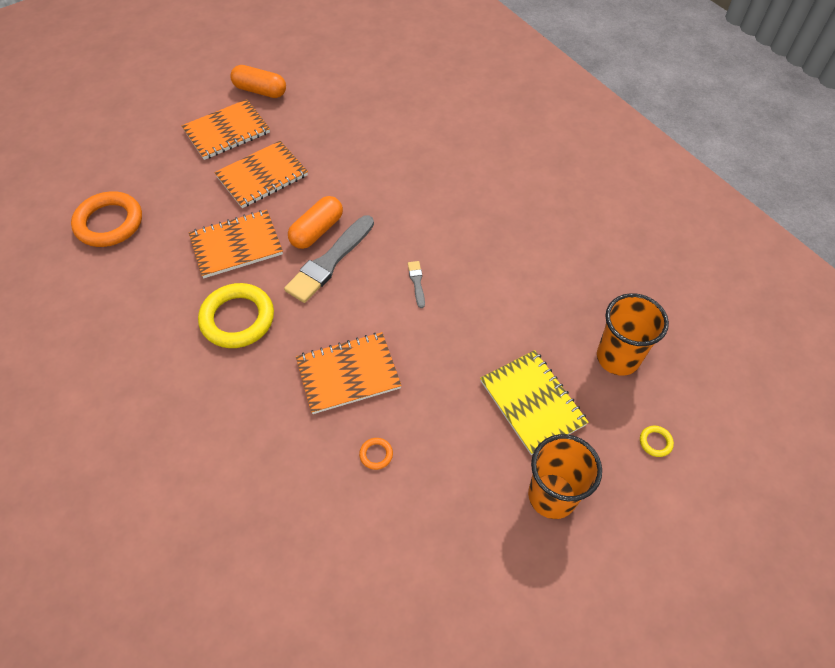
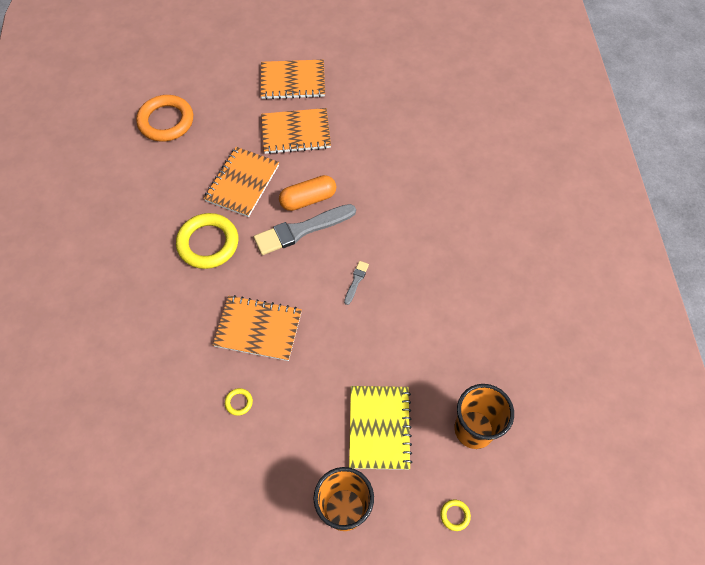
camera: 30 degrees right, 5 degrees up
(236, 245) = (242, 183): orange notebook -> orange notebook turned 75 degrees counterclockwise
(260, 91) = (340, 55): orange capsule -> none
(376, 454) = (239, 402): orange ring -> yellow ring

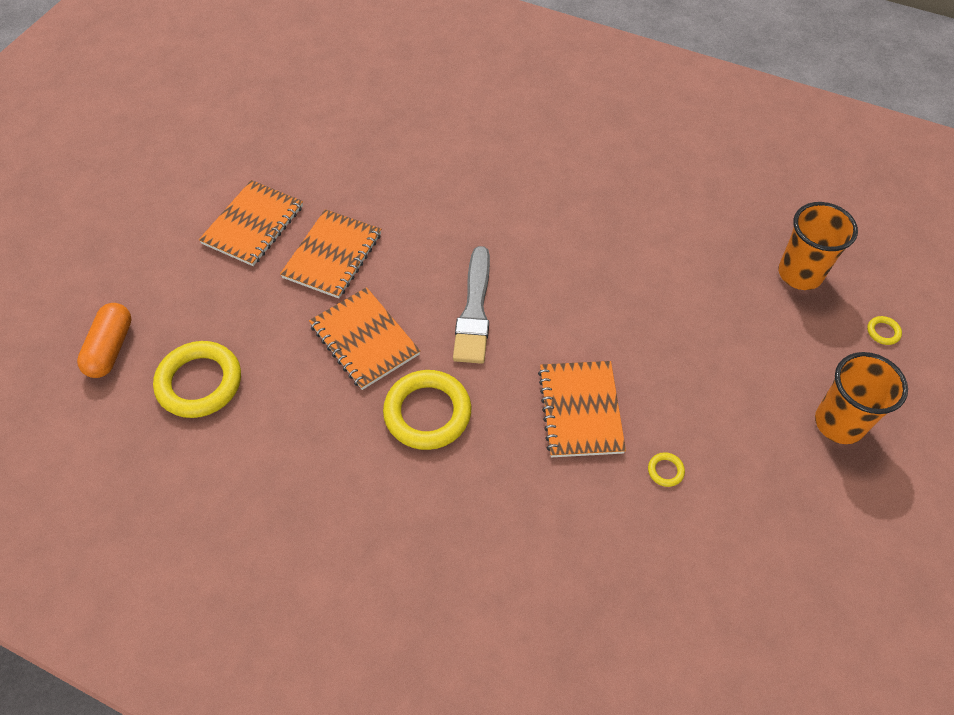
camera: 60 degrees left, 5 degrees down
(166, 121) = (199, 383): orange ring -> yellow ring
(258, 329) = (580, 410): orange notebook -> orange notebook turned 45 degrees counterclockwise
(308, 199) = (436, 285): orange capsule -> orange capsule (110, 348)
(356, 281) = (574, 290): grey brush -> none
(379, 428) = (761, 350): yellow notebook -> none

